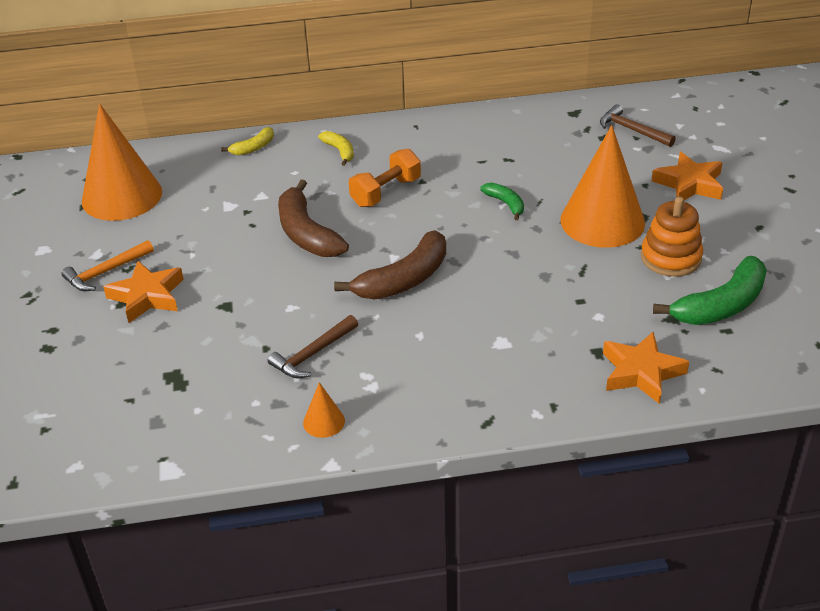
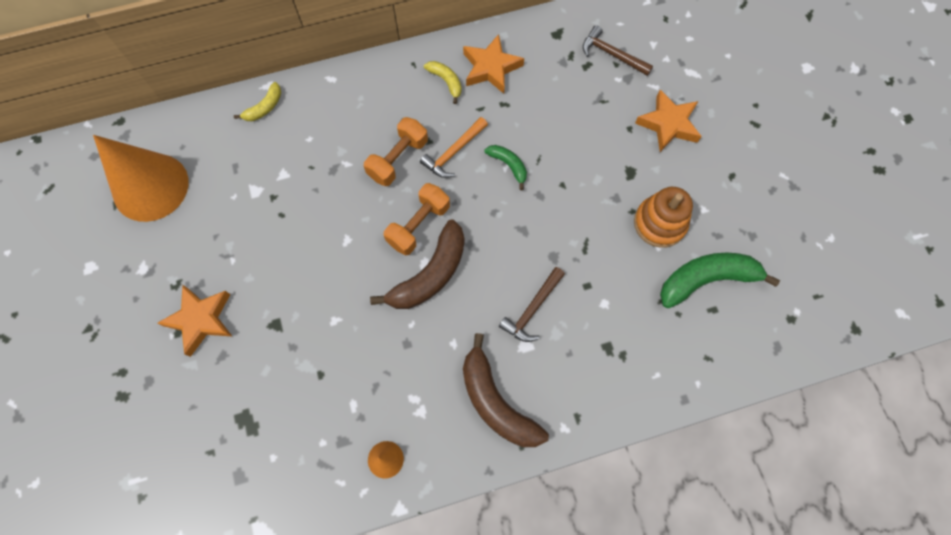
camera: 10 degrees left, 30 degrees up
(105, 272) = (156, 292): orange hammer -> orange hammer (453, 152)
(306, 233) = (333, 222): brown banana -> brown banana (496, 402)
(312, 354) = (363, 378): brown hammer -> brown hammer (532, 309)
(340, 151) = (347, 106): yellow banana -> yellow banana (446, 81)
(398, 242) = (418, 225): none -> orange dumbbell
(602, 221) = (596, 181): orange cone -> none
(641, 372) = (646, 369): orange star -> orange star (491, 68)
(721, 305) = (706, 279): green banana -> green banana turned 150 degrees counterclockwise

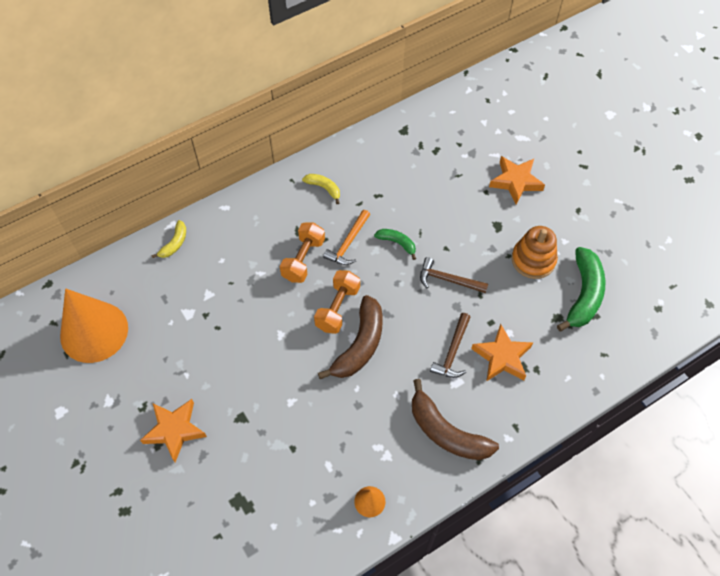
camera: 15 degrees left, 10 degrees down
(491, 68) = (358, 169): orange star -> orange star (502, 357)
(612, 54) = (453, 137): brown hammer -> brown hammer (448, 280)
(706, 279) = (583, 294): green banana -> green banana turned 135 degrees clockwise

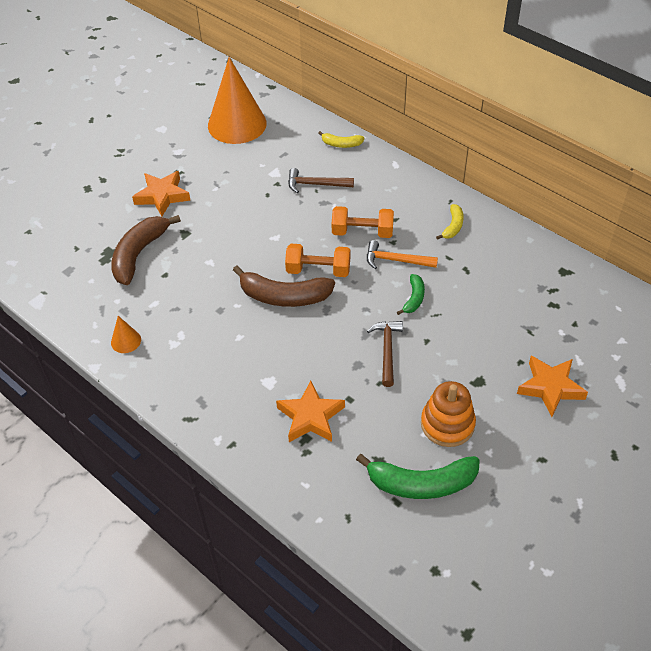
camera: 75 degrees right, 10 degrees down
(446, 432) = (210, 385): brown banana -> brown banana (139, 254)
(452, 352) = (302, 372): brown hammer -> brown hammer (316, 184)

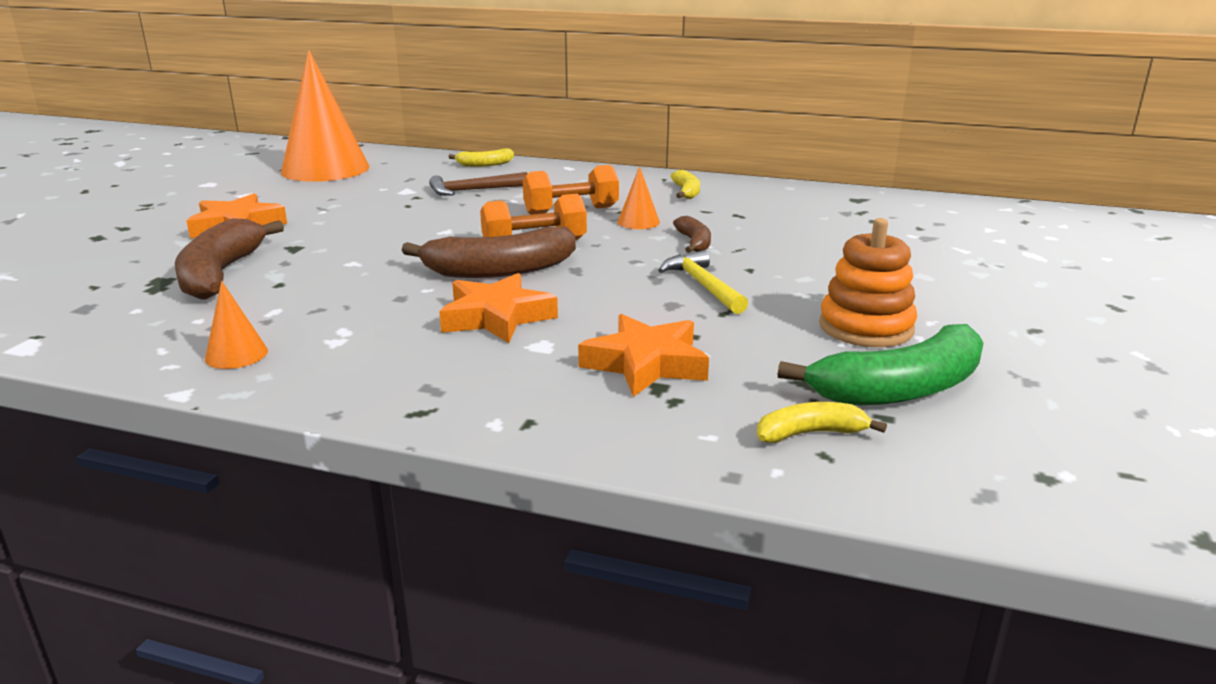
camera: 25 degrees left, 25 degrees down
(352, 500) = (810, 433): none -> yellow banana
(387, 350) = (703, 285): brown hammer -> yellow hammer
(396, 260) = (638, 222): orange hammer -> orange cone
(414, 298) = (694, 243): green banana -> brown banana
(550, 387) = (958, 273): orange star -> orange star (497, 317)

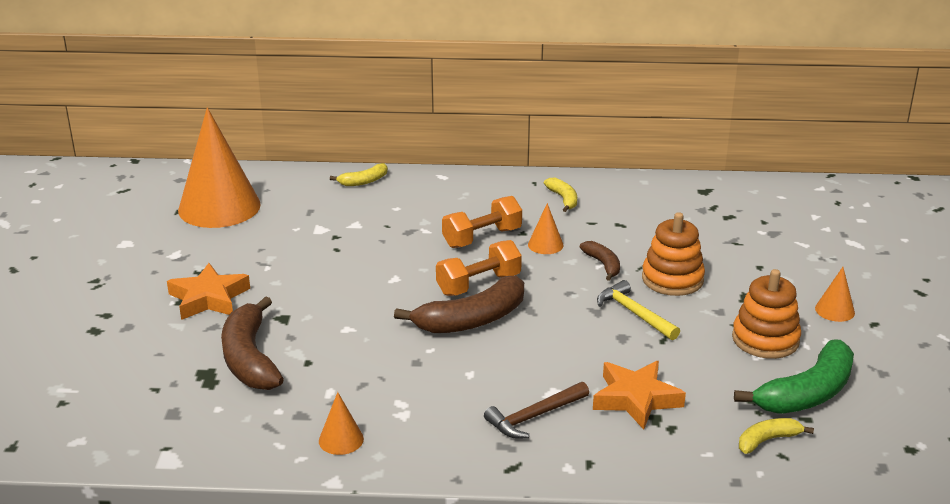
camera: 15 degrees left, 5 degrees up
(473, 190) = (380, 221): brown hammer -> brown hammer (534, 416)
(497, 317) = (504, 371): orange star -> none
(772, 262) = (672, 279): none -> orange stacking toy
(980, 311) = (834, 310): none -> orange cone

